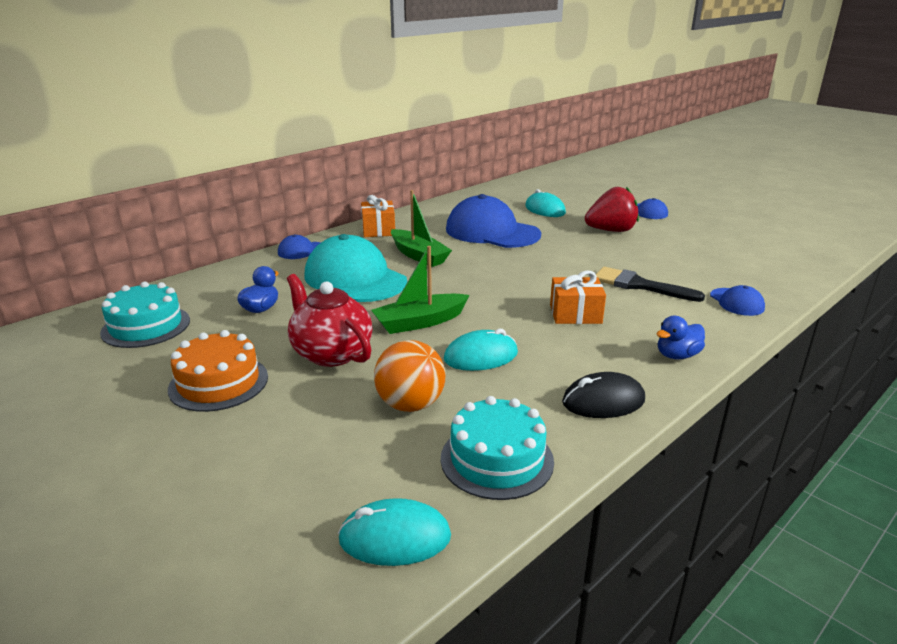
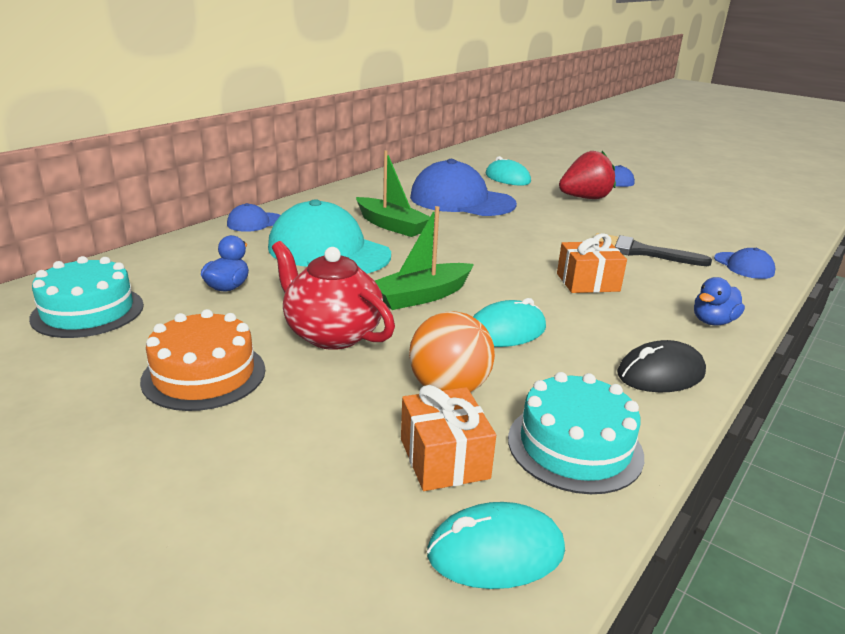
camera: 10 degrees left, 0 degrees up
(378, 230) = (335, 200): orange gift -> orange gift (444, 458)

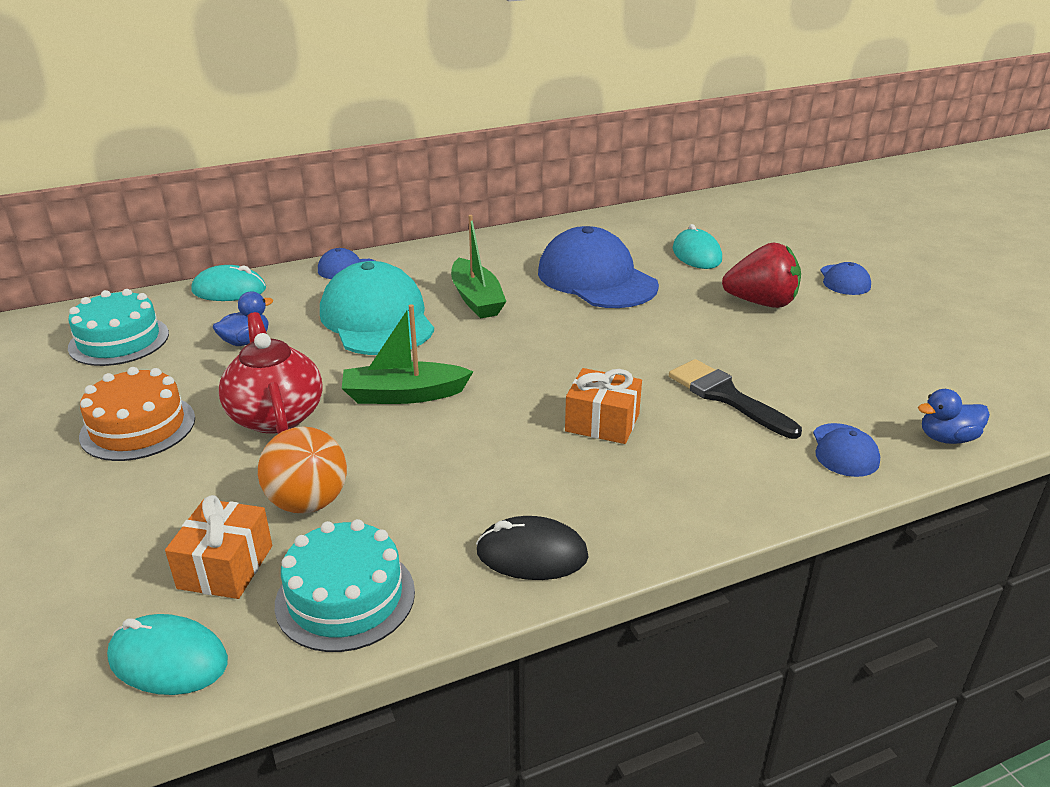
camera: 30 degrees right, 5 degrees up
(506, 331) = (436, 457): turquoise mouse -> turquoise mouse (229, 290)
(713, 321) = (685, 513): blue duck -> blue duck (947, 438)

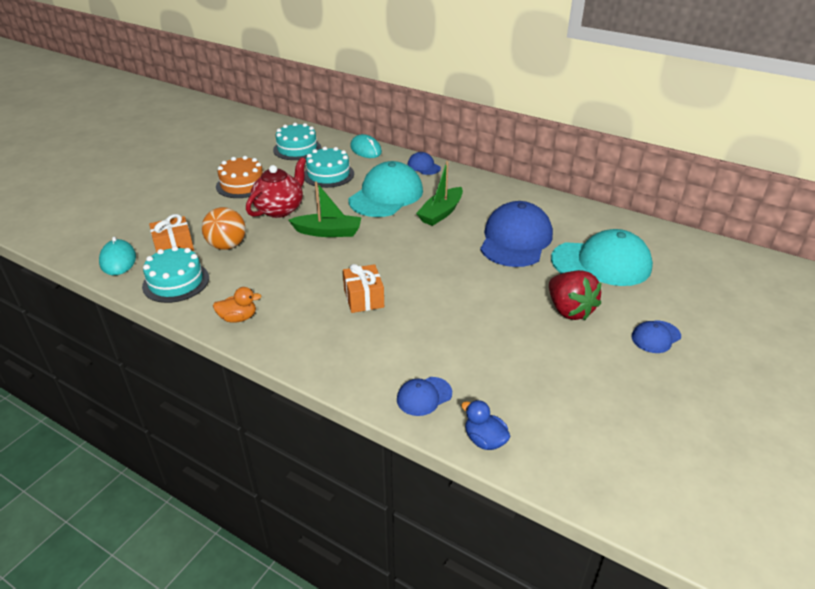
camera: 55 degrees right, 5 degrees up
(246, 341) = (328, 174): blue duck -> turquoise cake
(403, 395) = (328, 232): green boat -> green boat turned 135 degrees clockwise
(532, 554) = (238, 318): black mouse -> orange duck
(696, 254) = (601, 263): turquoise mouse -> turquoise cap
(726, 396) = (435, 332): black brush -> none

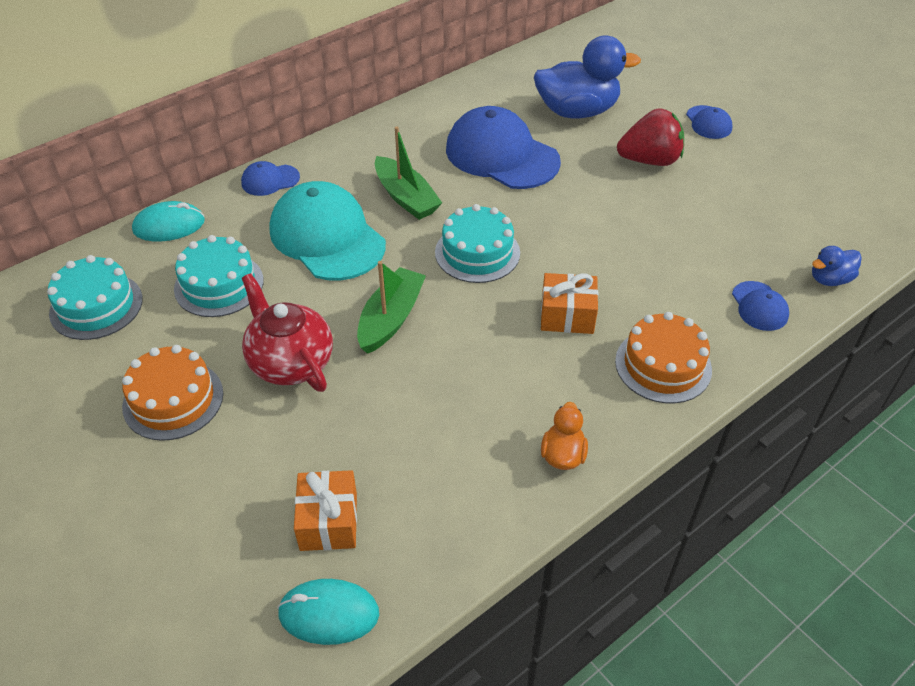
camera: 70 degrees left, 10 degrees up
(176, 282) = (438, 526): turquoise cake -> turquoise cake (477, 252)
(227, 246) = (364, 446): orange ball -> none
(334, 351) = (663, 365): none -> orange cake
(601, 263) = (577, 111): turquoise cap -> blue duck

